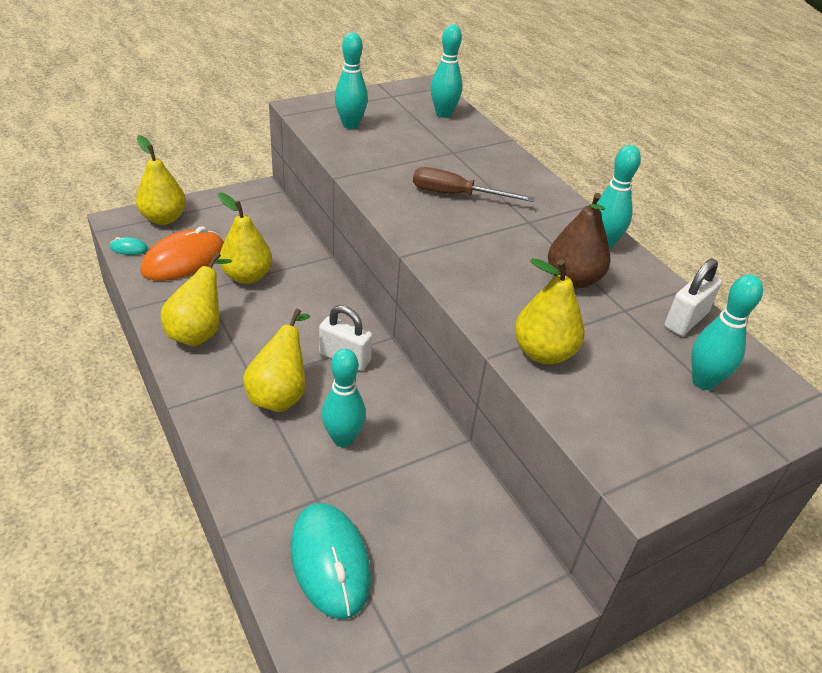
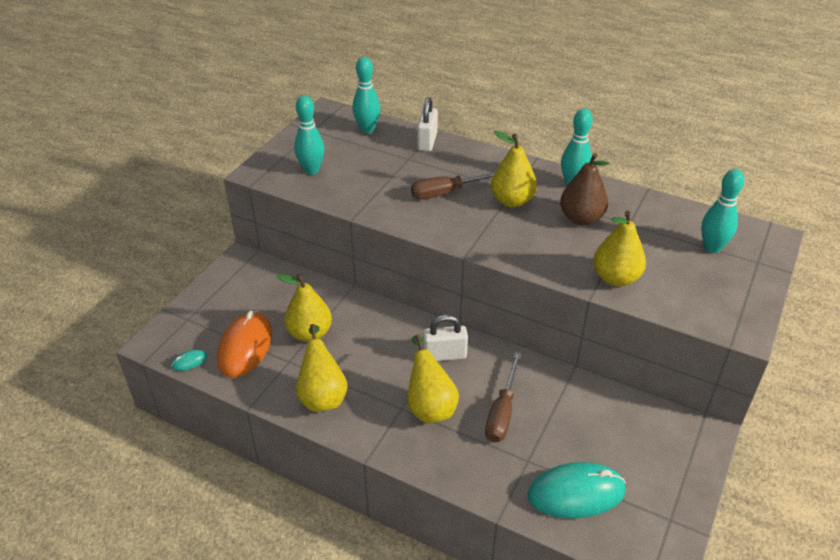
camera: 30 degrees left, 0 degrees up
(164, 218) = (188, 321): yellow pear -> yellow pear (512, 201)
(330, 561) = (576, 493): turquoise mouse -> turquoise mouse turned 45 degrees counterclockwise
(343, 439) = (502, 411): turquoise bowling pin -> brown screwdriver
(685, 320) = (666, 213): white padlock -> white padlock (427, 142)

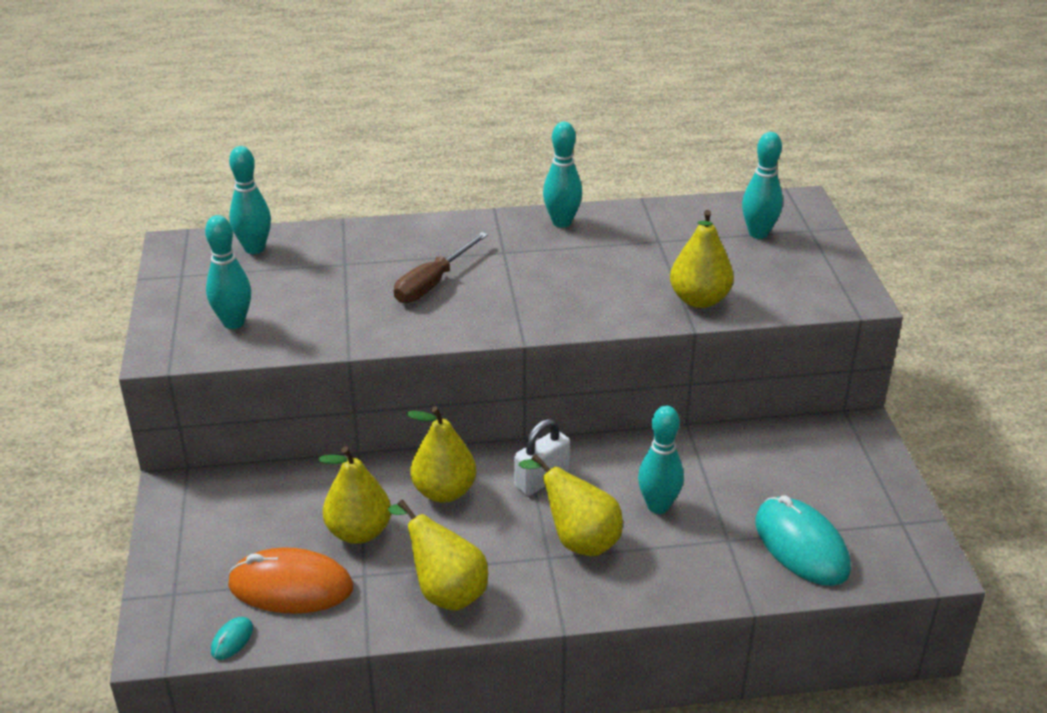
camera: 35 degrees left, 5 degrees down
(245, 347) = (291, 586): orange mouse -> orange mouse turned 60 degrees counterclockwise
(427, 142) = (347, 236): white padlock -> none
(502, 411) = (658, 506): brown screwdriver -> turquoise bowling pin
(512, 201) = (515, 264): yellow pear -> yellow pear (444, 492)
(576, 493) = (801, 545): turquoise mouse -> turquoise mouse turned 75 degrees counterclockwise
(581, 218) = (606, 254): brown pear -> none

